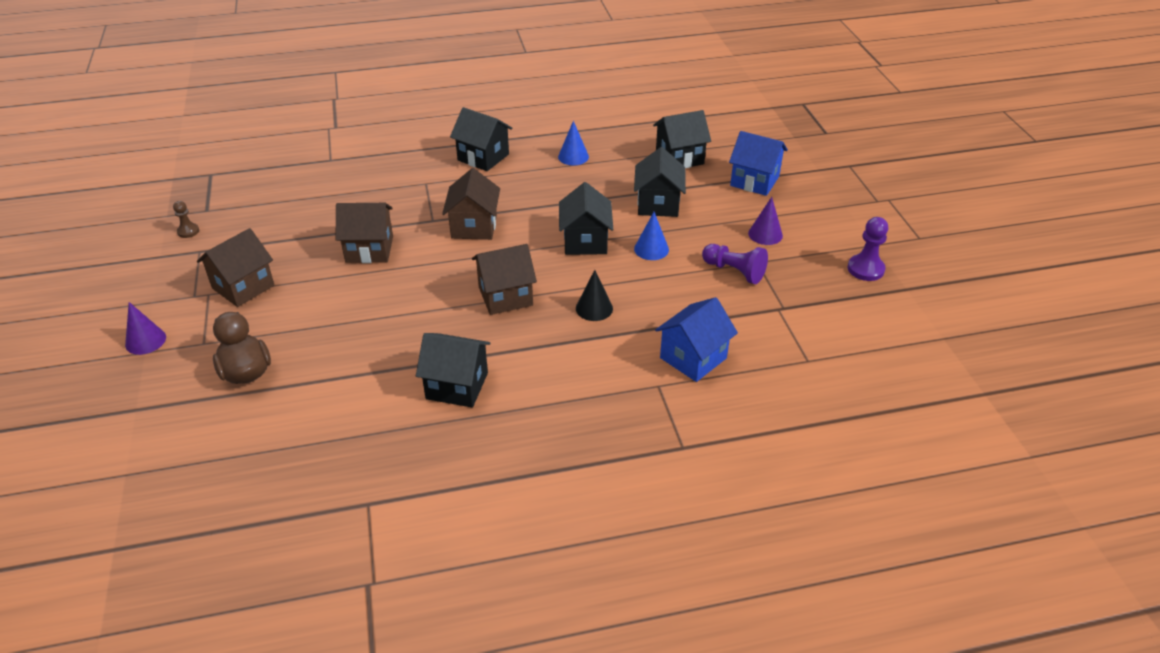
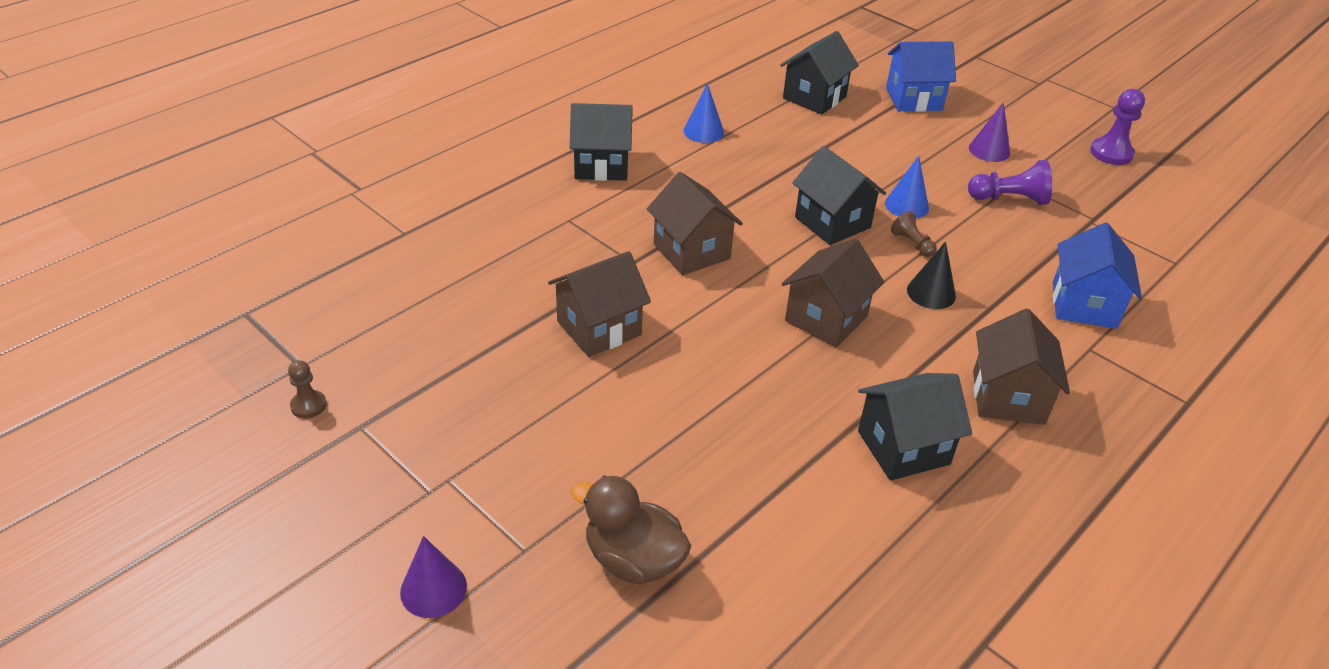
camera: 35 degrees left, 0 degrees up
(243, 287) = (487, 447): brown house -> brown house (1008, 397)
(622, 274) = (912, 244): none -> brown pawn
(658, 204) = (854, 155): black house -> none

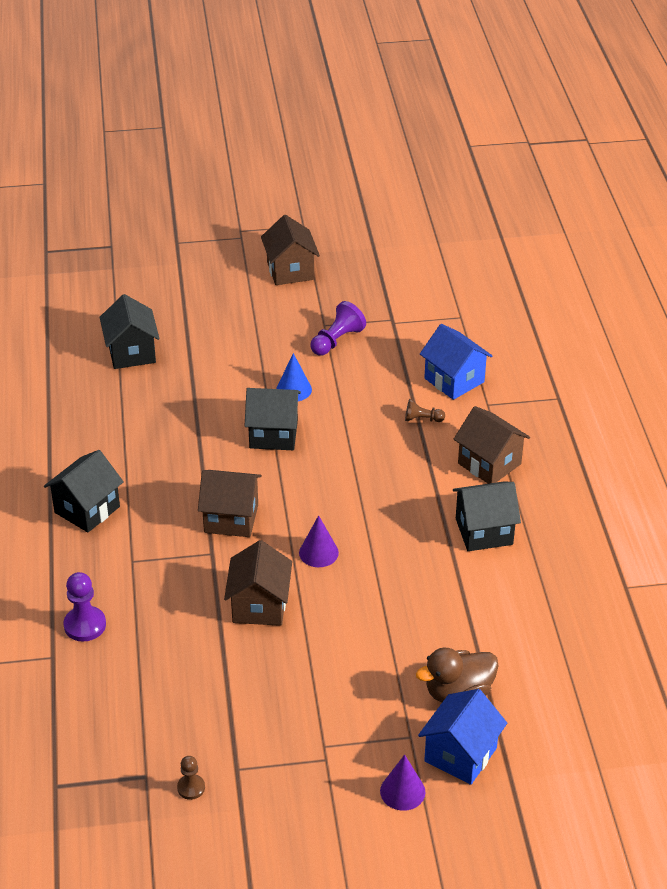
camera: 50 degrees left, 0 degrees up
(703, 131) = (107, 433): blue cone -> none
(826, 319) = (356, 496): brown house -> brown house (290, 271)
(903, 447) = (484, 531): black house -> black house turned 60 degrees clockwise
(912, 244) = (331, 413): brown pawn -> brown pawn (422, 419)
(914, 99) = (190, 307): blue house -> blue house (460, 754)
(931, 293) = (381, 435): black cone -> none
(989, 150) = (282, 313): purple cone -> purple cone (318, 552)
(1111, 153) = (344, 264): purple pawn -> purple pawn (85, 625)

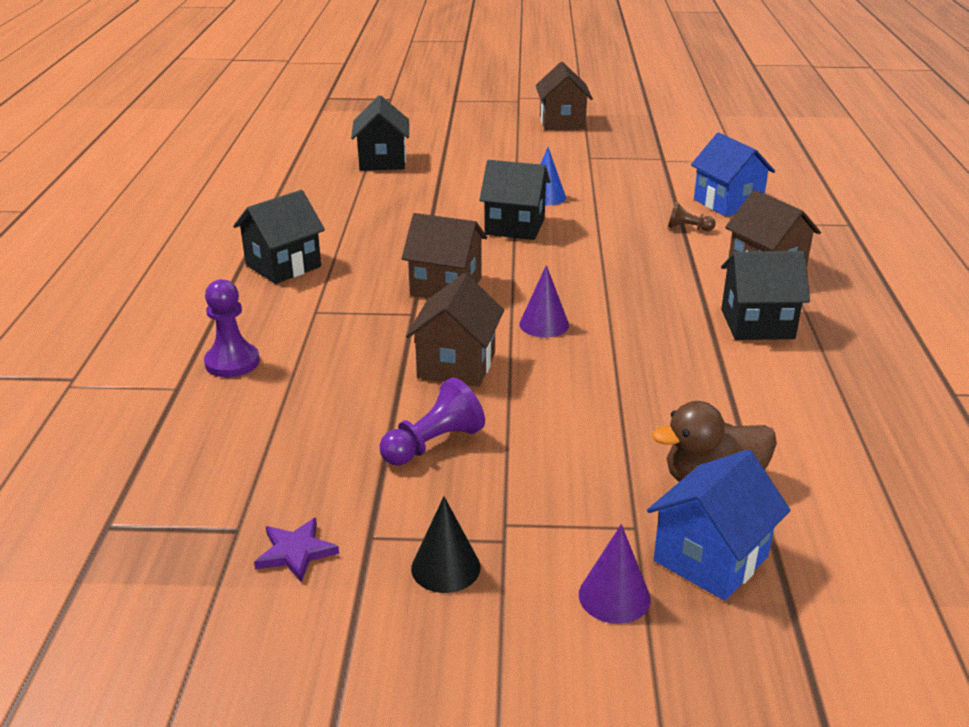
camera: 10 degrees right, 10 degrees down
(191, 788) = (296, 552): brown pawn -> purple star
(292, 785) = (445, 567): none -> black cone
(337, 340) = (600, 168): purple pawn -> purple pawn (433, 444)

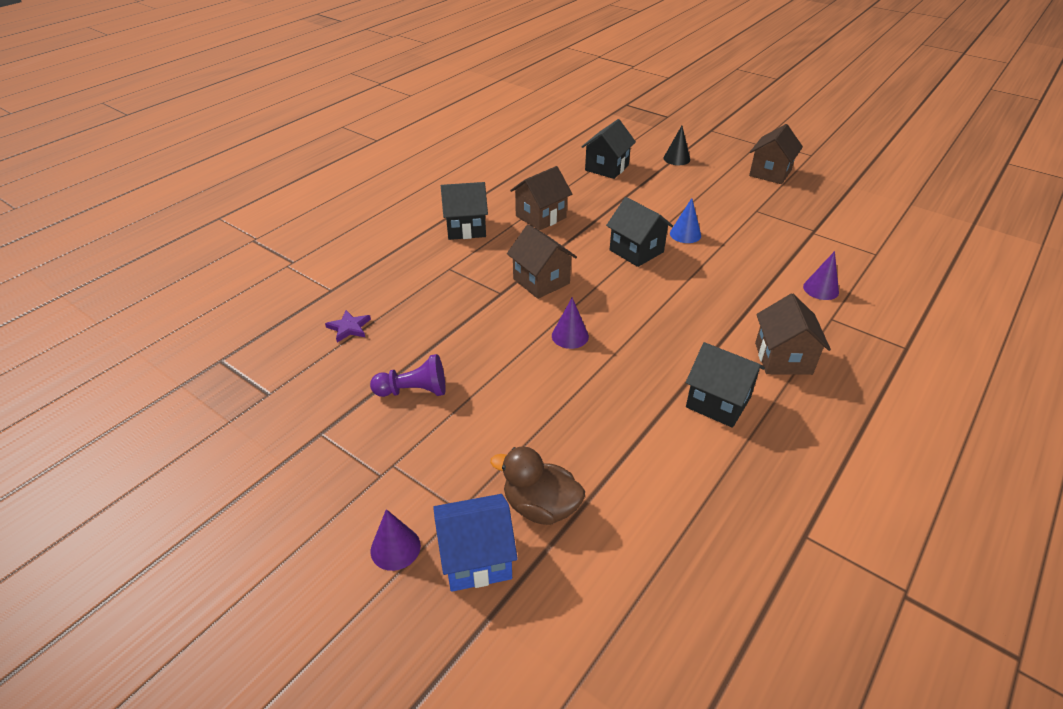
camera: 35 degrees right, 10 degrees up
(232, 362) = (372, 285): purple pawn -> none
(296, 552) = (278, 422): purple star -> purple star (349, 327)
(445, 567) = (334, 475): black cone -> black cone (676, 159)
(456, 365) = (485, 342): brown house -> brown house (541, 217)
(688, 228) = (761, 299): brown pawn -> none
(728, 203) = (821, 289): blue house -> purple cone

